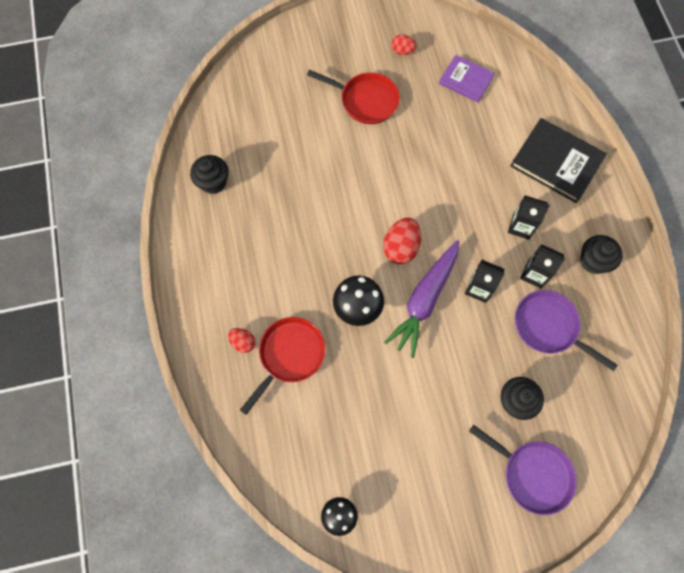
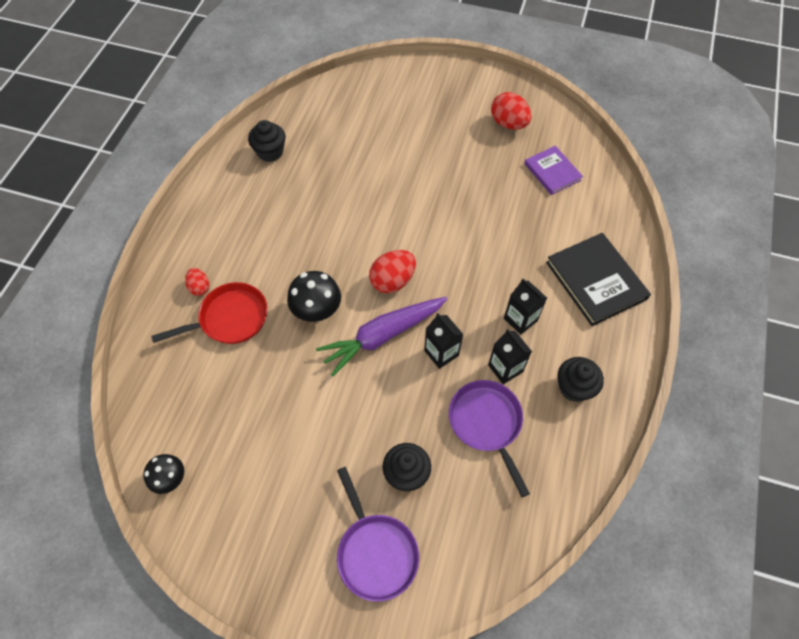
camera: 30 degrees right, 10 degrees down
(365, 100) = (446, 148): red pan -> none
(402, 51) = (508, 124): red egg -> red egg, size x1.70

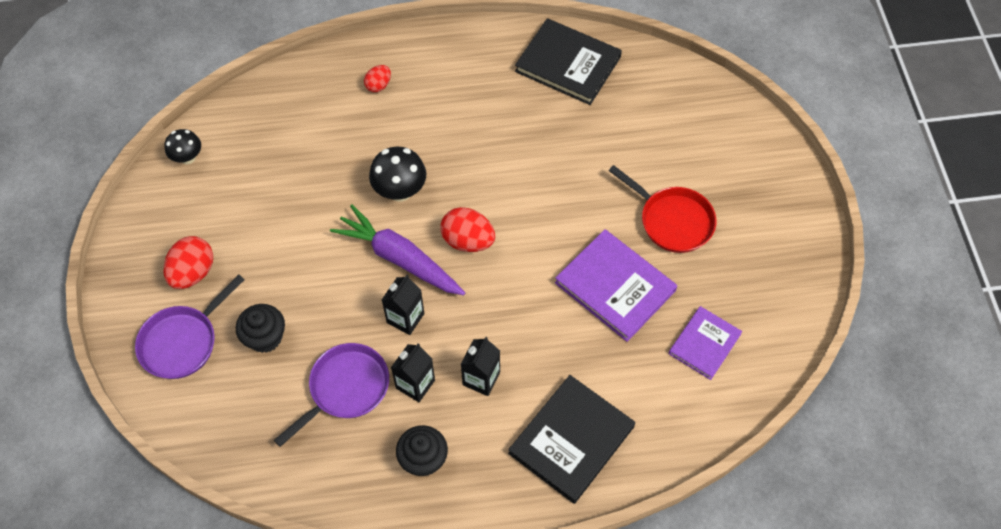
camera: 65 degrees right, 0 degrees up
(229, 319) = (357, 124): red pan -> red pan (672, 220)
(270, 152) = (568, 64): black cupcake -> black book
(482, 203) = (615, 287): none -> purple book
(508, 124) = (750, 271): red egg -> red egg (193, 273)

